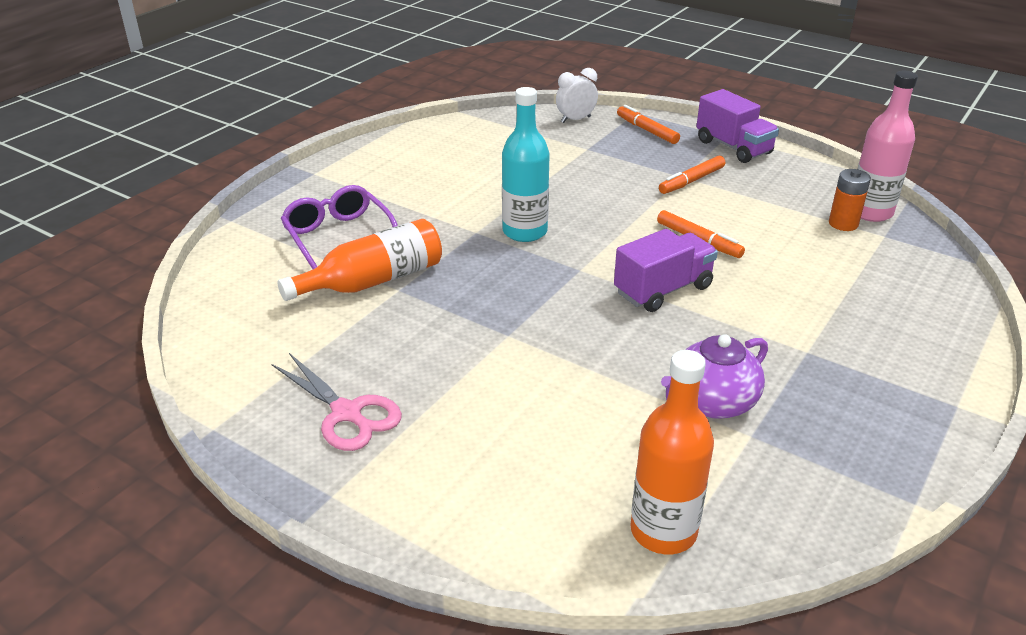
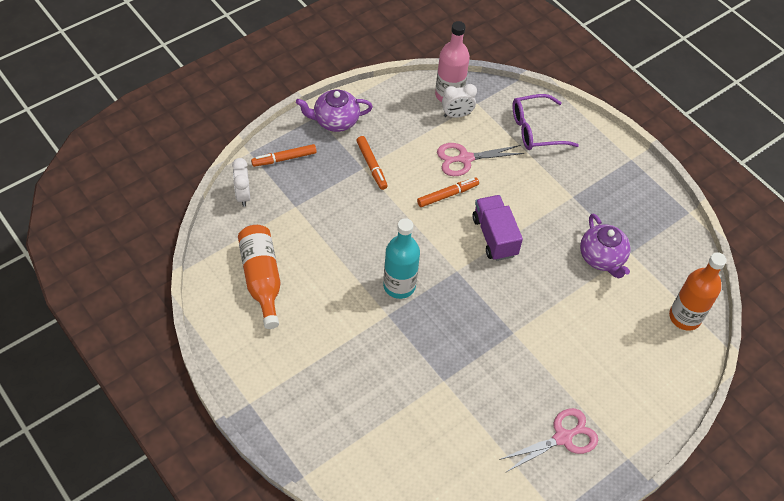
camera: 75 degrees left, 20 degrees up
(339, 237) = (361, 404): purple glasses -> purple glasses (536, 129)
(373, 281) = (428, 394): orange bottle -> orange bottle (262, 279)
(733, 147) = (335, 121): purple truck -> purple teapot
(774, 243) = (465, 159): none -> pink scissors
(843, 224) = (457, 115): orange battery -> white clock

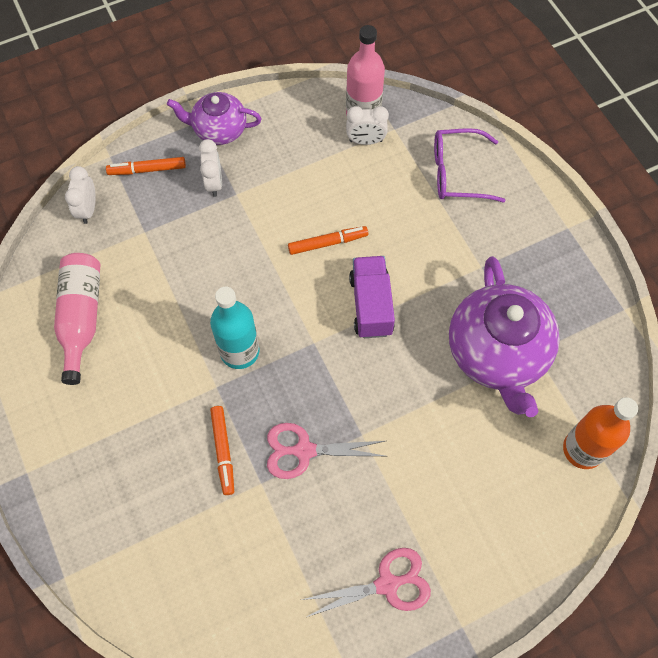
camera: 15 degrees right, 10 degrees up
(262, 279) = (82, 318): orange bottle -> pink bottle
(342, 162) = (214, 183): none -> white clock
(371, 165) = (247, 192): orange marker -> orange marker (223, 451)
(465, 159) = (361, 199): pink scissors -> pink scissors (304, 450)
(602, 258) = (497, 354): purple teapot -> purple teapot, size x1.71

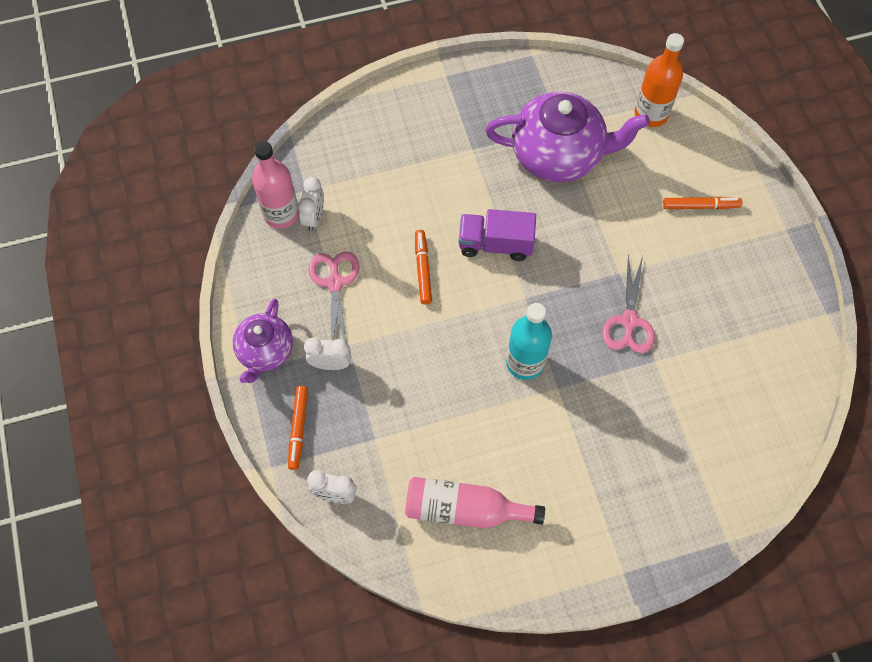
camera: 80 degrees left, 0 degrees up
(223, 451) = (622, 389): orange marker -> orange marker (700, 206)
(387, 584) = (750, 276): pink scissors -> pink scissors (335, 283)
(458, 173) = (370, 146): purple glasses -> none

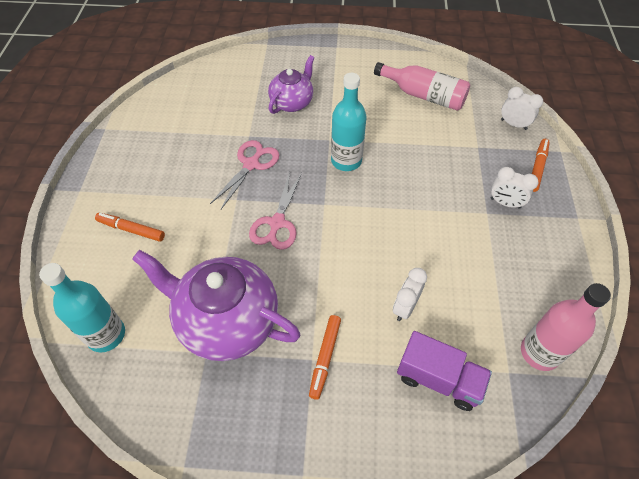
camera: 160 degrees left, 10 degrees down
(265, 352) = (562, 228): purple teapot -> purple teapot (292, 102)
(314, 217) = (503, 337): white clock -> white clock (405, 307)
(335, 283) = (491, 266): pink scissors -> pink scissors (277, 223)
(423, 269) = (405, 253): orange marker -> orange marker (325, 358)
(495, 244) = (330, 254): purple truck -> purple truck (438, 379)
(651, 114) = (106, 335): orange bottle -> turquoise bottle

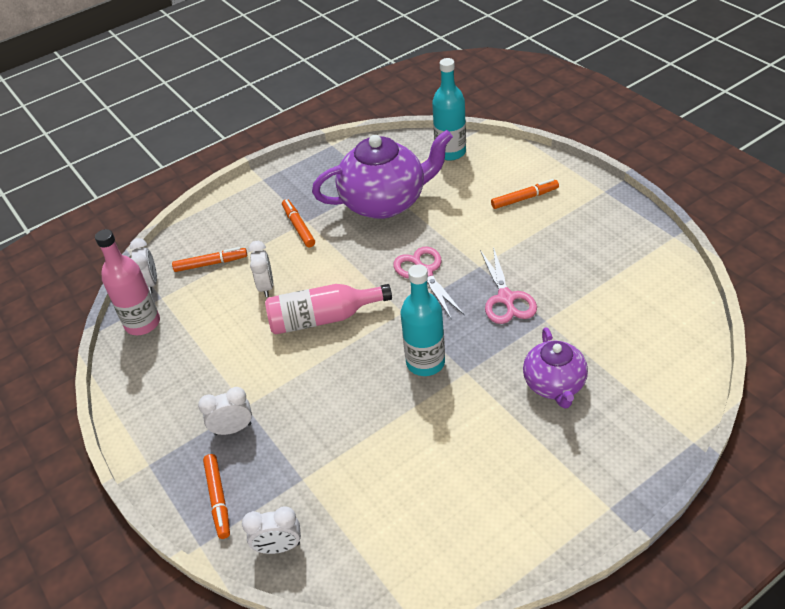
camera: 145 degrees right, 10 degrees down
(424, 95) = (421, 510): pink bottle -> pink bottle (323, 318)
(438, 379) = (211, 263): purple truck -> orange marker
(512, 402) = (150, 283): none -> white clock

